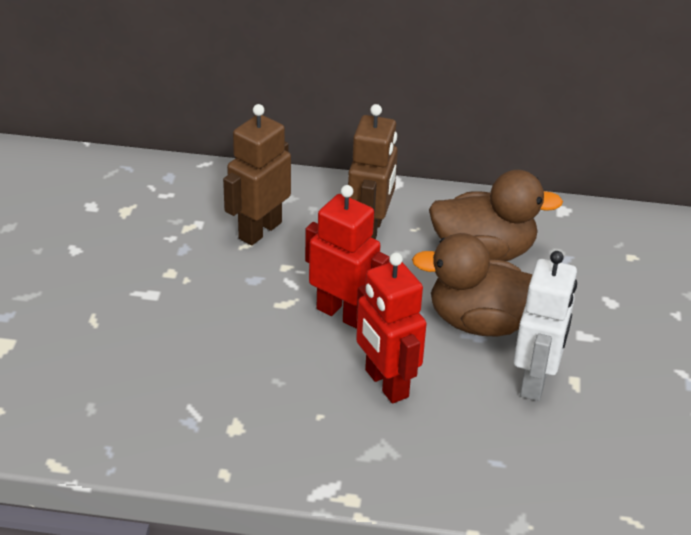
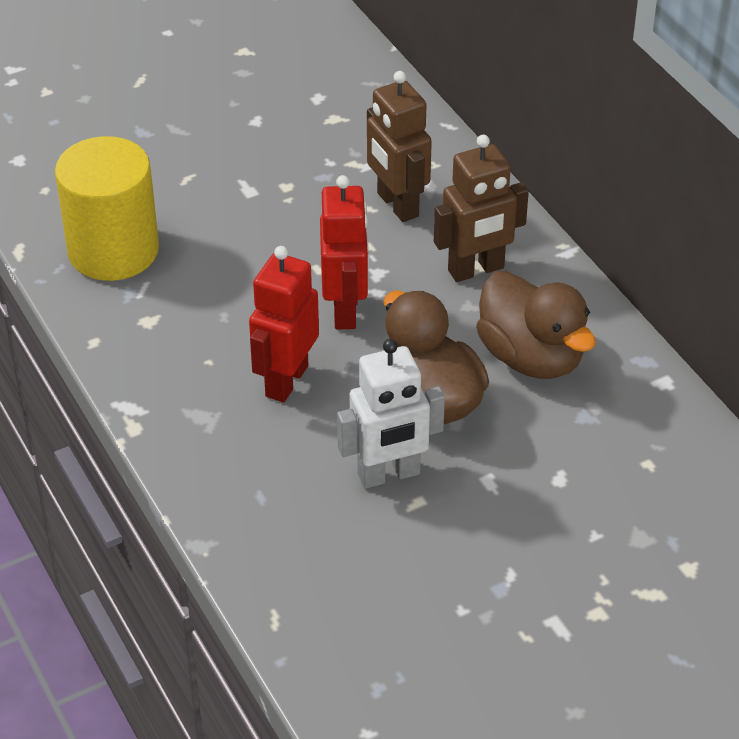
camera: 55 degrees right, 5 degrees up
(128, 406) = (113, 251): none -> yellow cylinder
(259, 230) = (397, 205): brown robot -> brown robot turned 120 degrees counterclockwise

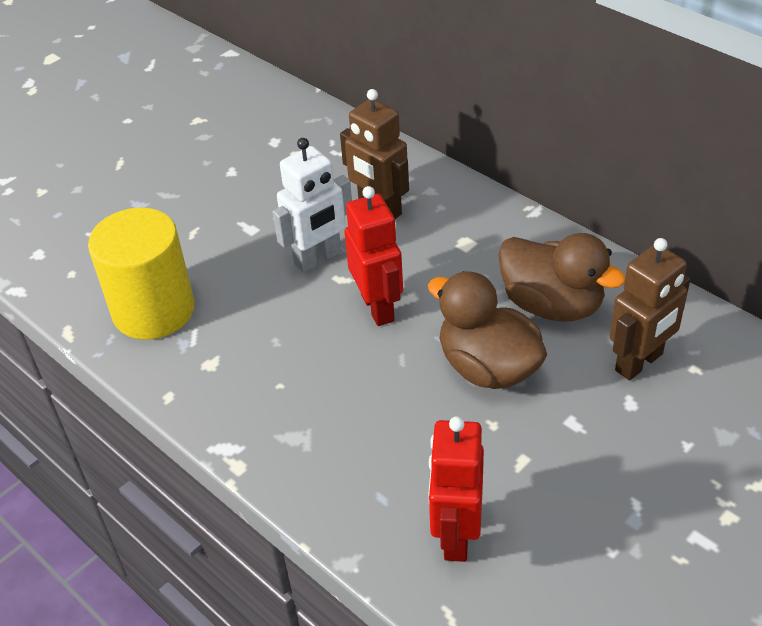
camera: 15 degrees left, 0 degrees up
(286, 381) = (356, 383): red robot -> red robot (455, 535)
(389, 475) = (485, 443): white robot -> white robot (318, 258)
(476, 270) = (470, 245): brown robot -> brown robot (639, 362)

